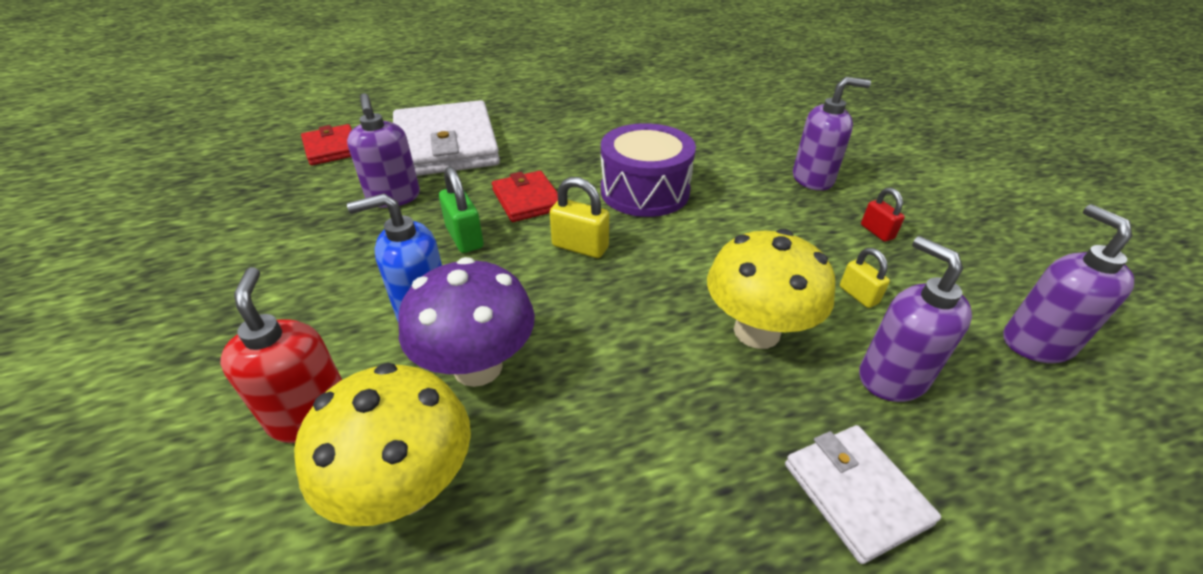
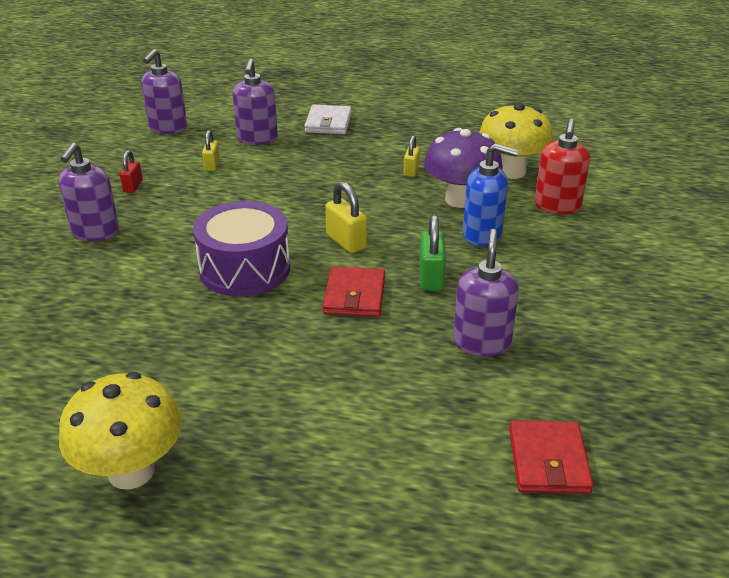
camera: 150 degrees left, 5 degrees down
(446, 145) = (395, 408): white wallet -> none
(589, 405) = (411, 171): none -> yellow padlock
(756, 331) = (293, 169): yellow mushroom -> yellow mushroom (131, 471)
(813, 179) = (95, 232): purple soap dispenser -> purple soap dispenser turned 105 degrees counterclockwise

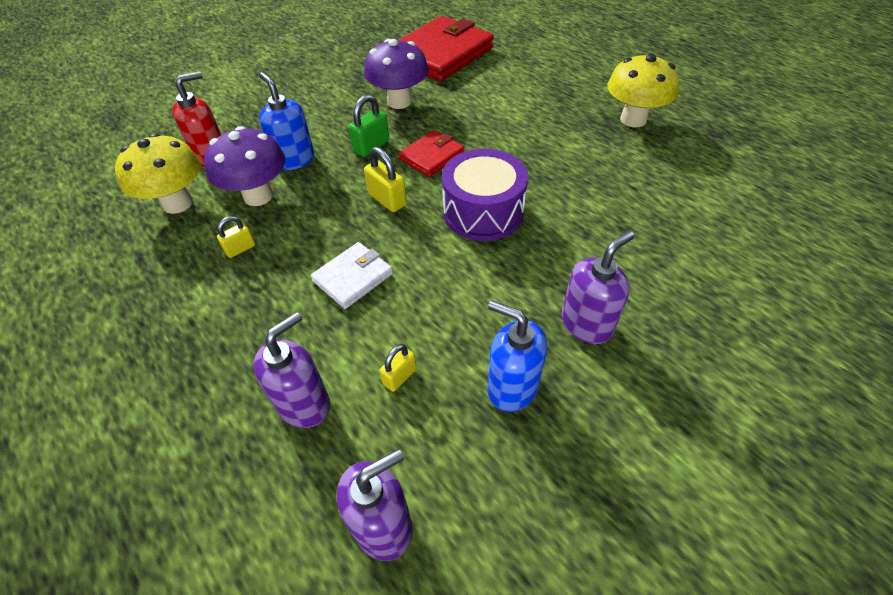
camera: 140 degrees left, 15 degrees up
(133, 186) = (512, 387): red padlock -> blue soap dispenser
(328, 123) = (196, 386): white wallet -> white wallet (353, 277)
(346, 241) = (387, 200): yellow padlock -> yellow padlock turned 45 degrees counterclockwise
(481, 342) = (399, 102): purple soap dispenser -> purple mushroom
(548, 461) = (441, 54): red wallet -> red wallet, size x2.01

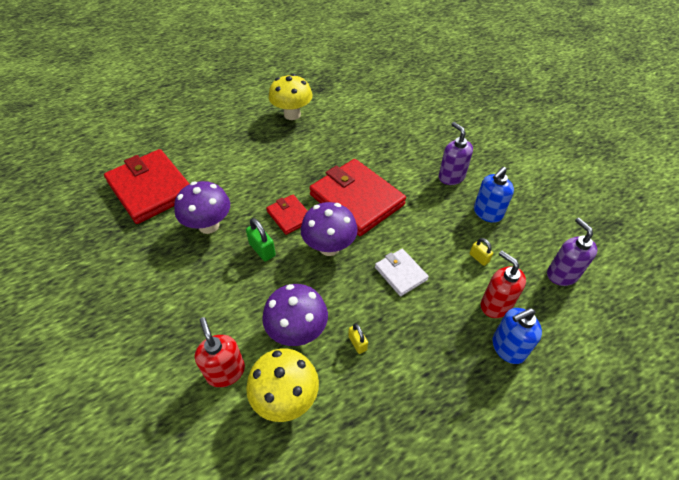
camera: 80 degrees left, 0 degrees up
(294, 160) = (258, 304): blue soap dispenser -> blue soap dispenser (508, 348)
(304, 404) = (495, 305): purple soap dispenser -> red soap dispenser
(387, 200) = (329, 247): yellow padlock -> purple mushroom
(483, 212) = (356, 200): purple drum -> red wallet

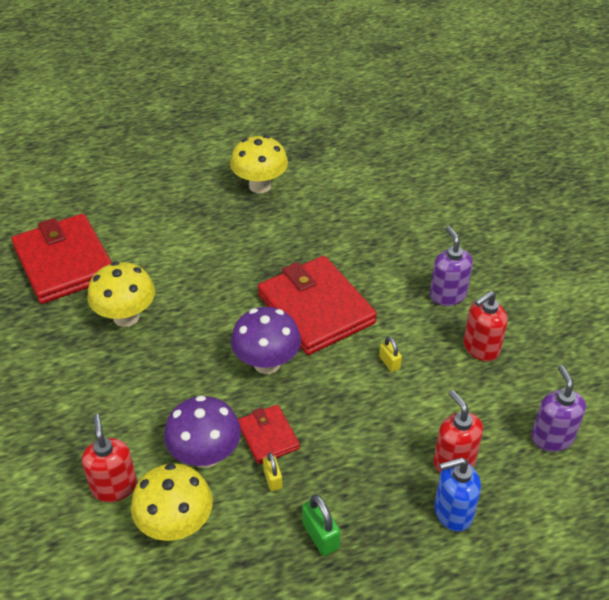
camera: 10 degrees right, 5 degrees down
(209, 225) = (126, 317): purple mushroom -> yellow mushroom
(262, 250) = (184, 355): green padlock -> green padlock (320, 536)
(289, 216) = (227, 318): red wallet -> red wallet (268, 436)
(400, 273) = (346, 407): white wallet -> none
(479, 258) = (451, 402): yellow padlock -> yellow padlock (389, 362)
(487, 213) = (480, 348): blue soap dispenser -> red soap dispenser

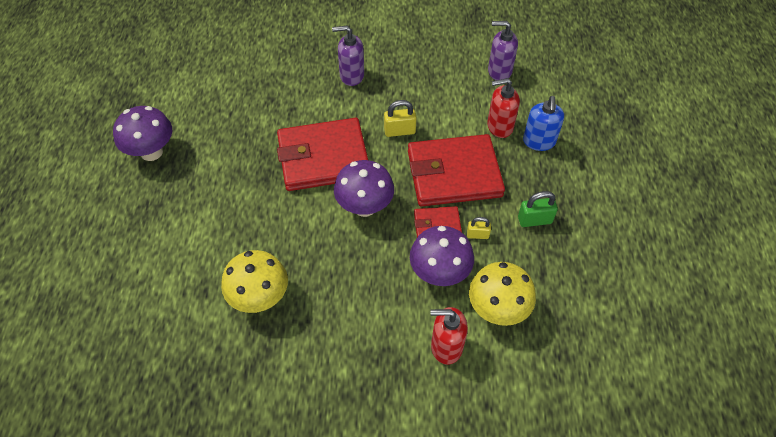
camera: 70 degrees left, 10 degrees up
(64, 262) = (155, 338): red wallet -> red wallet (454, 174)
(260, 186) = (151, 152): yellow mushroom -> purple mushroom
(389, 362) = (399, 131): yellow padlock -> yellow padlock, size x1.54
(480, 348) = (410, 77): red soap dispenser -> none

